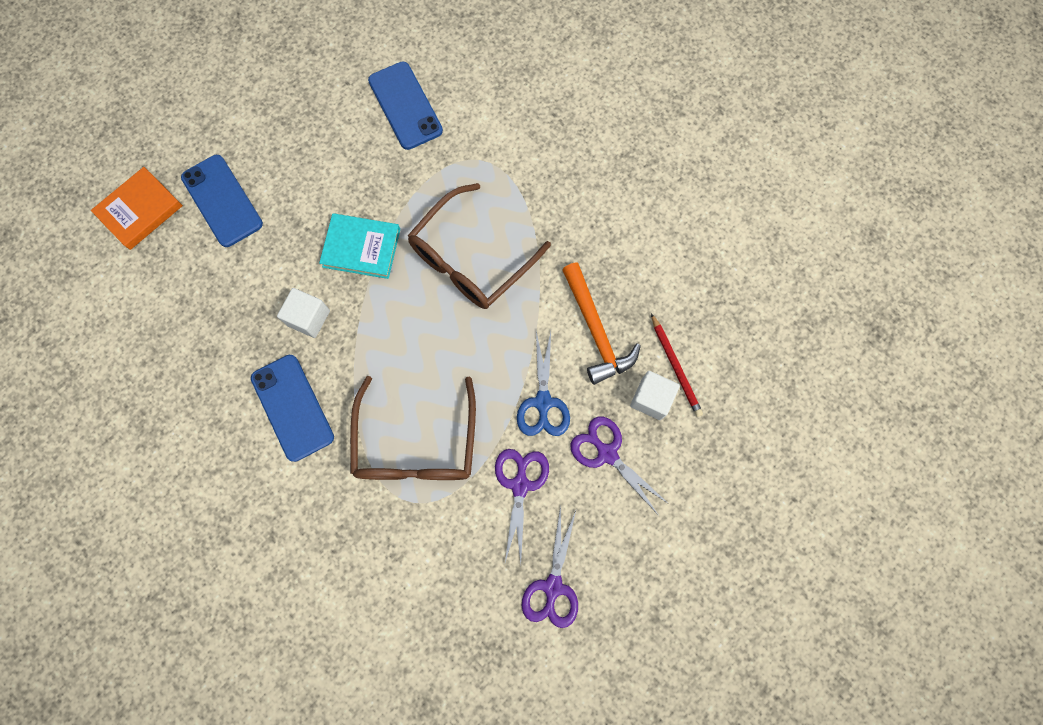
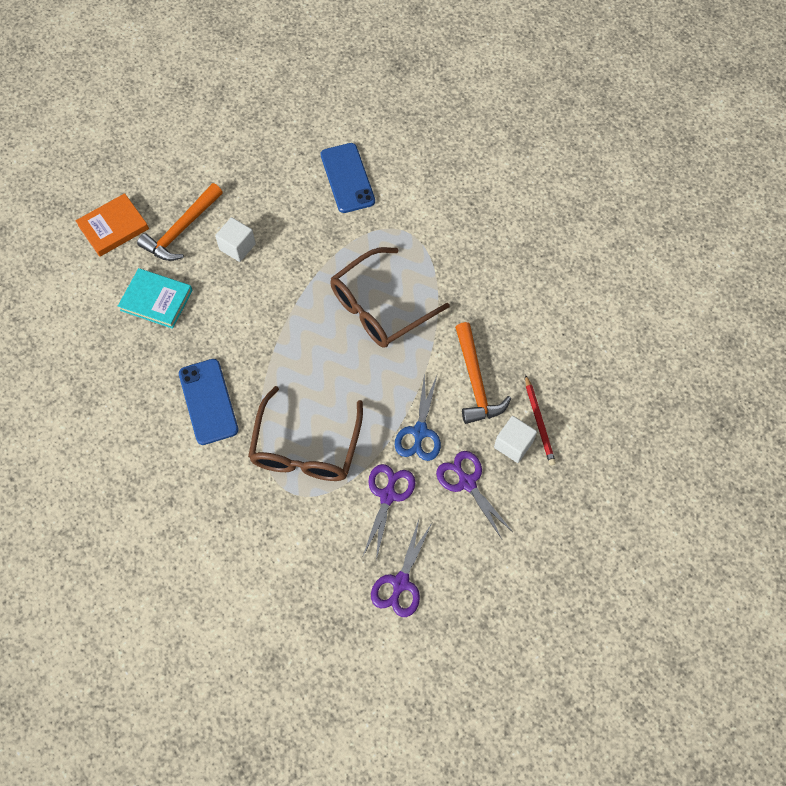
camera: 10 degrees right, 10 degrees down
(222, 201) = (182, 230): blue phone -> orange hammer
(309, 318) = (235, 333): white cube -> white cube (237, 247)
(361, 248) = (289, 284): turquoise book -> turquoise book (156, 300)

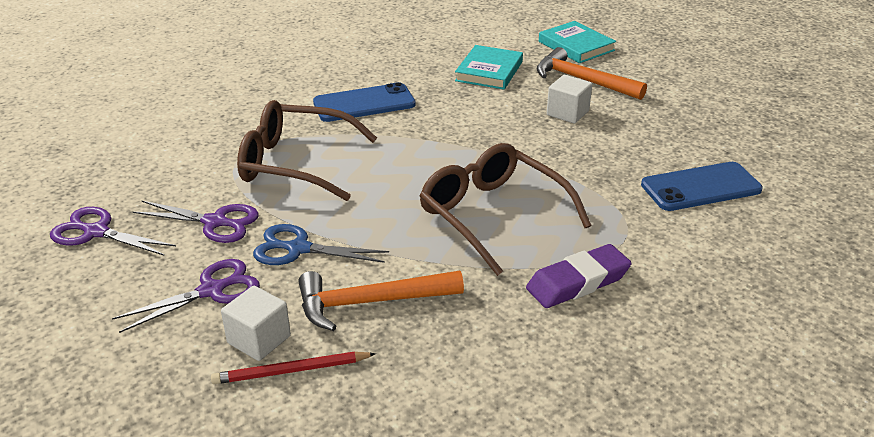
camera: 90 degrees right, 30 degrees down
(113, 227) = (576, 46): orange book -> turquoise book
(451, 263) = (578, 282): none -> purple eraser

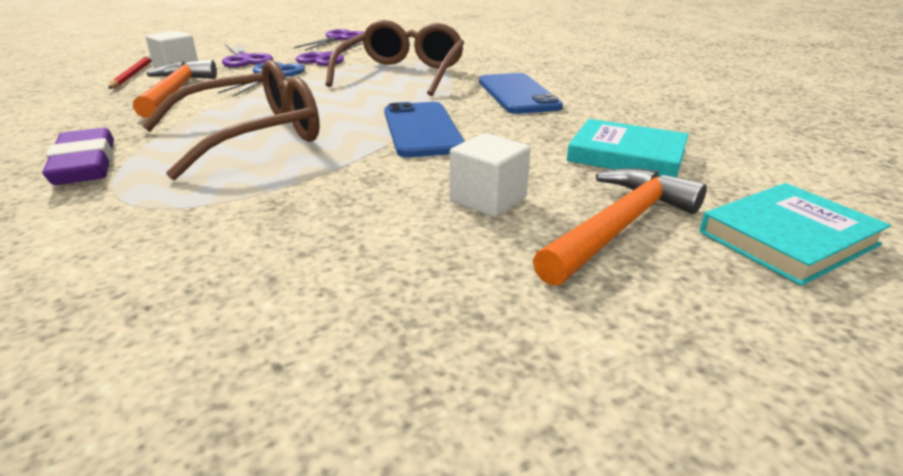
camera: 95 degrees right, 5 degrees down
(701, 187) = (178, 292): blue phone -> blue phone (422, 130)

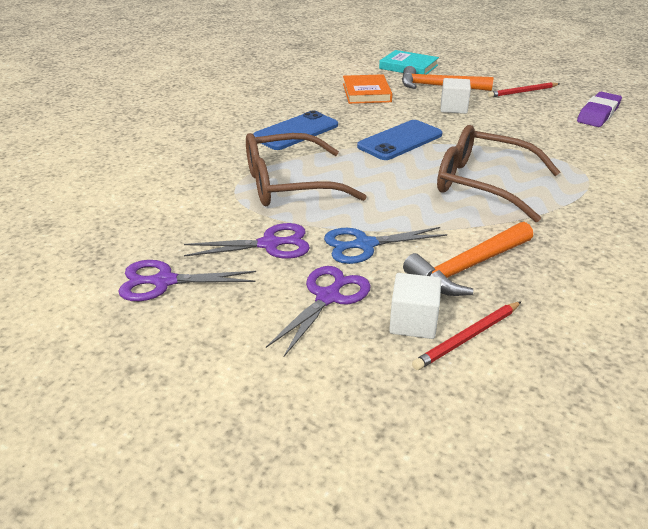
camera: 120 degrees left, 5 degrees up
(85, 165) = (592, 211): purple eraser -> purple eraser (598, 114)
(494, 330) = (522, 92): none -> red pencil
(627, 155) = (366, 93): turquoise book -> orange book

